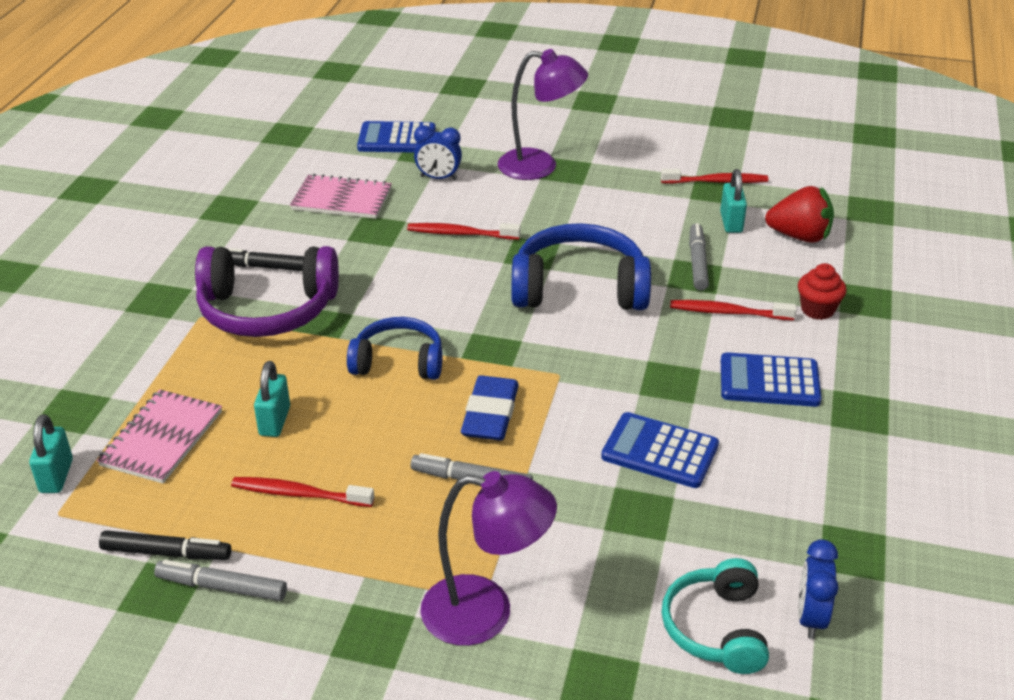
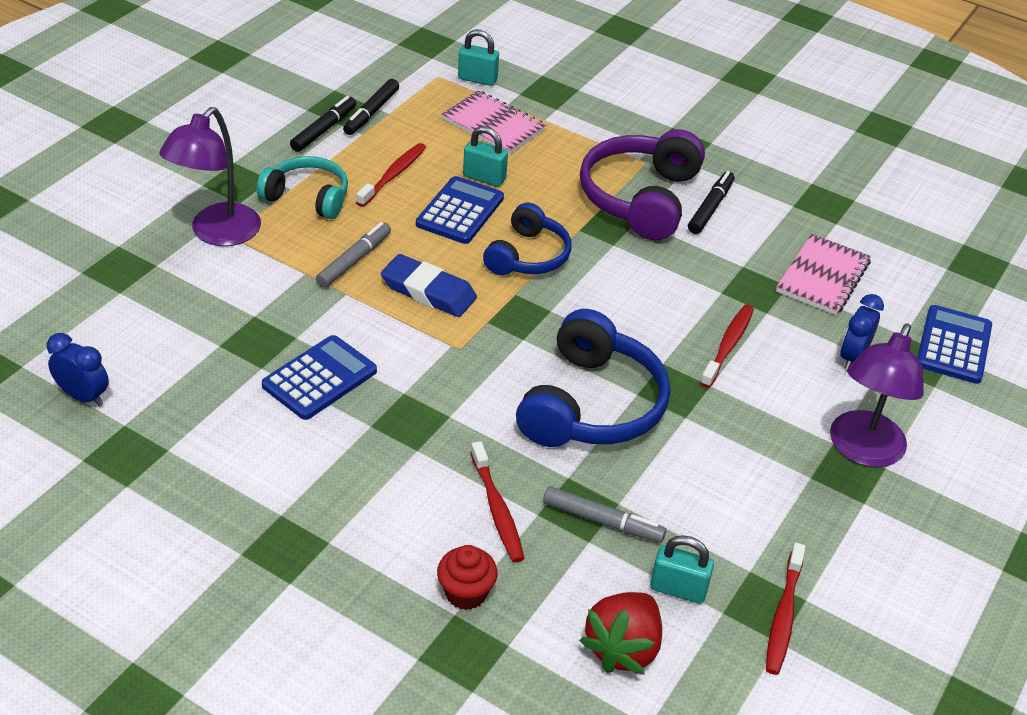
camera: 105 degrees right, 5 degrees up
(222, 587) = (324, 130): grey marker -> black marker
(716, 628) = (116, 340): turquoise headphones -> turquoise headphones (308, 197)
(728, 312) = (497, 509): red toothbrush -> red toothbrush turned 135 degrees clockwise
(769, 381) = (369, 495): blue calculator -> blue calculator (460, 211)

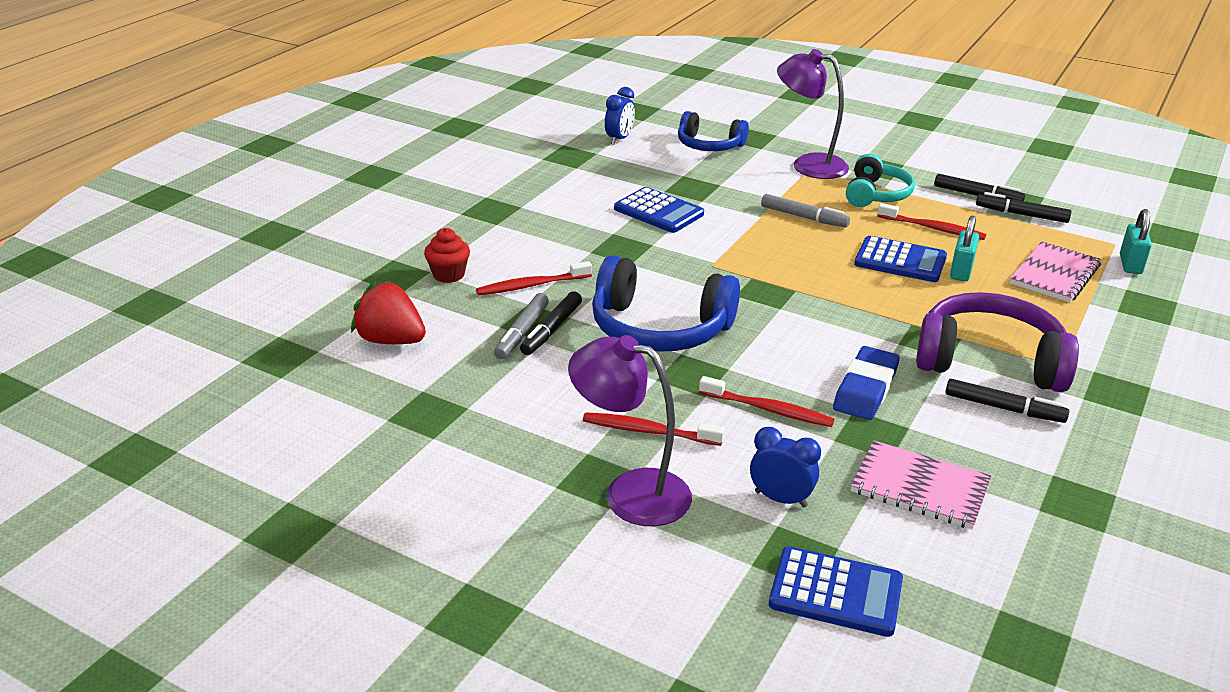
camera: 90 degrees right, 10 degrees down
(428, 291) = (779, 250): blue eraser -> blue eraser (865, 389)
(528, 256) = (853, 296): blue headphones -> blue headphones (709, 145)
(596, 494) = (551, 330): none -> black marker
(678, 589) = (448, 368): turquoise padlock -> none
(783, 616) = (415, 423): red toothbrush -> red toothbrush (648, 431)

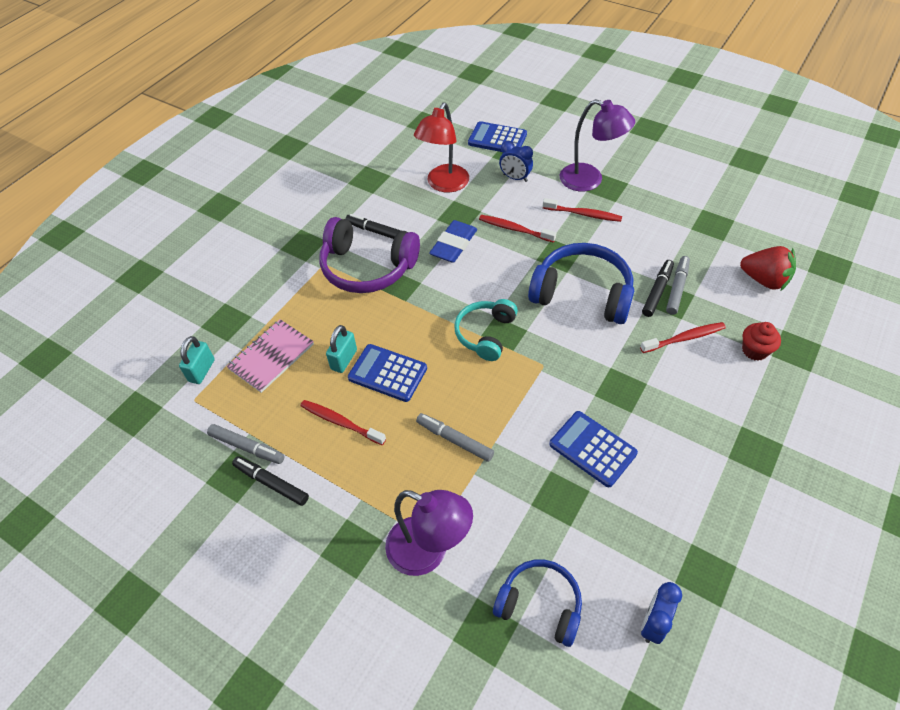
camera: 175 degrees left, 20 degrees up
(876, 194) = (373, 484): turquoise headphones -> turquoise headphones (485, 334)
(920, 487) = (444, 185): pink notebook -> red lamp
(1021, 214) = (247, 447): black marker -> grey marker

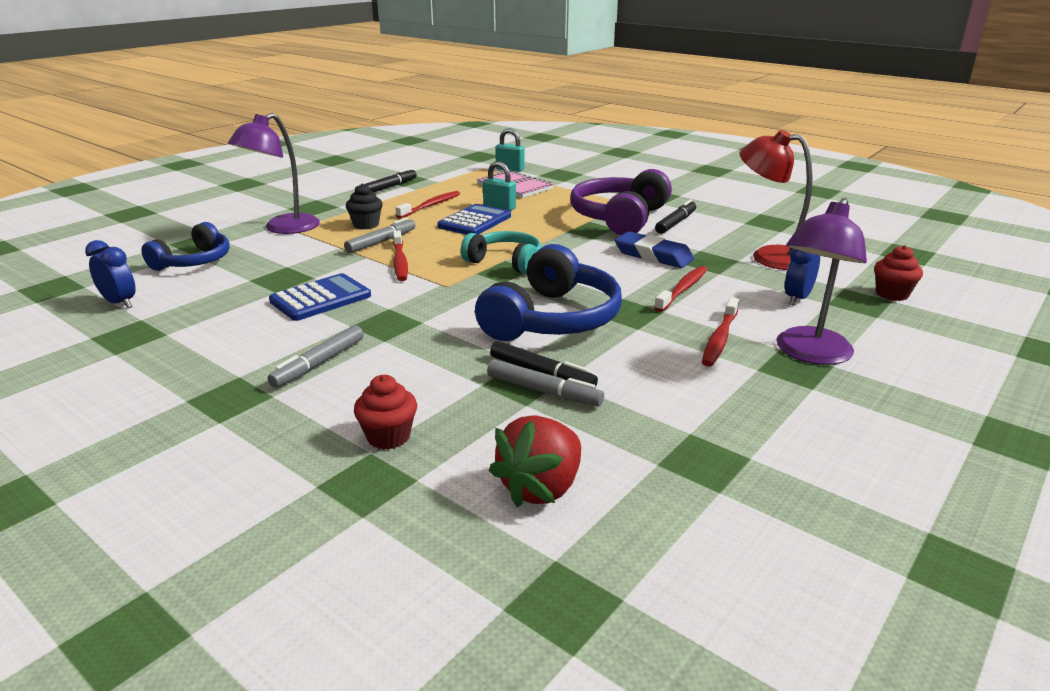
camera: 95 degrees right, 25 degrees down
(247, 447) = (427, 181): grey marker -> grey marker (319, 363)
(407, 469) = (366, 225): none -> black cupcake
(497, 139) = (892, 294): blue calculator -> red cupcake
(684, 338) = (443, 380): red toothbrush -> red toothbrush (400, 262)

